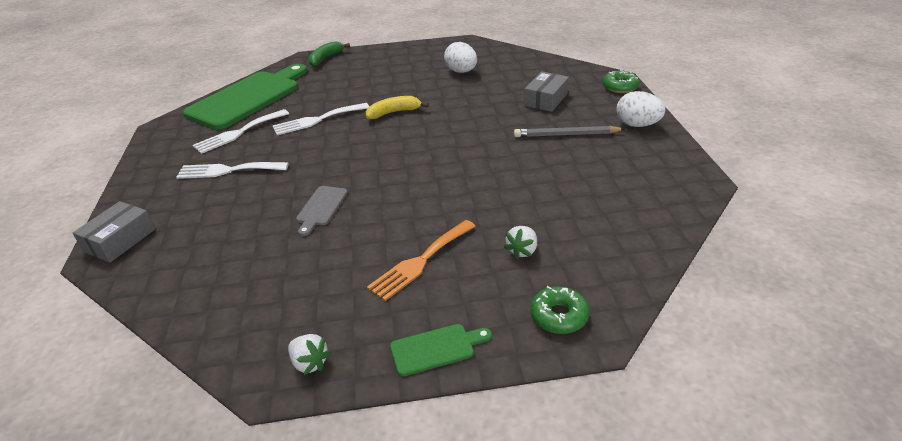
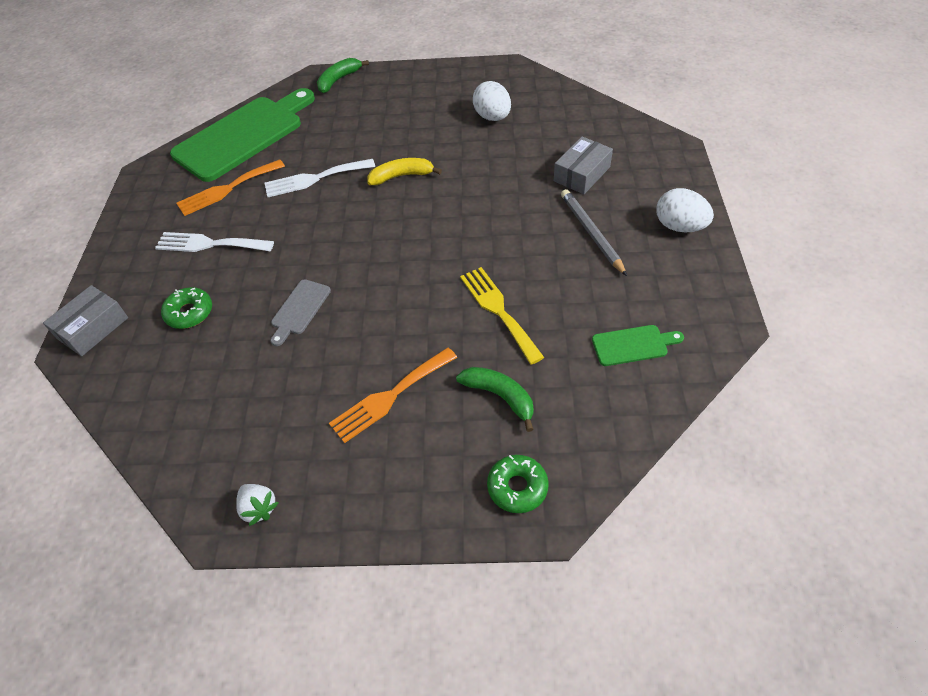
camera: 10 degrees right, 15 degrees up
(238, 133) = (227, 189): white fork -> orange fork
(436, 349) = (384, 510): green cutting board -> green cutting board (633, 345)
(503, 191) = (498, 310): none -> yellow fork
(522, 251) = (500, 396): white strawberry -> green banana
(566, 135) = (591, 233): grey pencil -> grey pencil turned 60 degrees clockwise
(620, 87) = (676, 162): green donut -> green donut (189, 313)

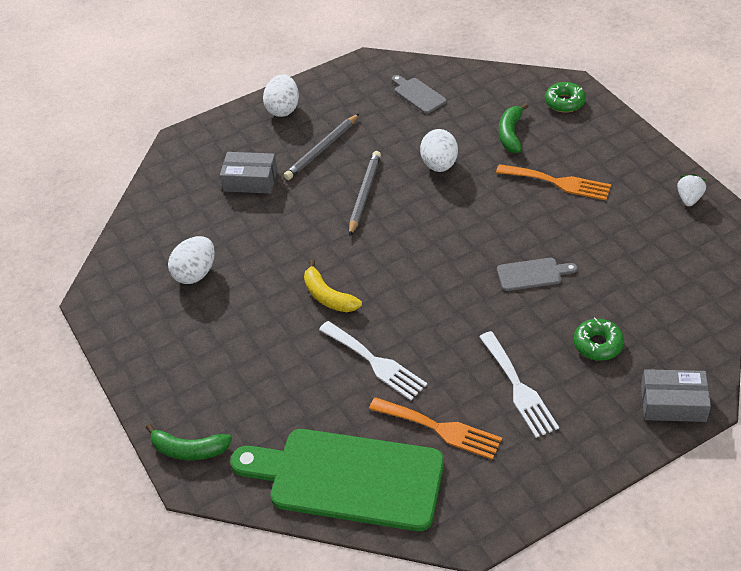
camera: 120 degrees left, 5 degrees down
(498, 310) = (439, 165): yellow fork -> white egg
(502, 239) = (364, 194): none -> grey pencil
(633, 345) = (418, 94): green cutting board -> grey cutting board

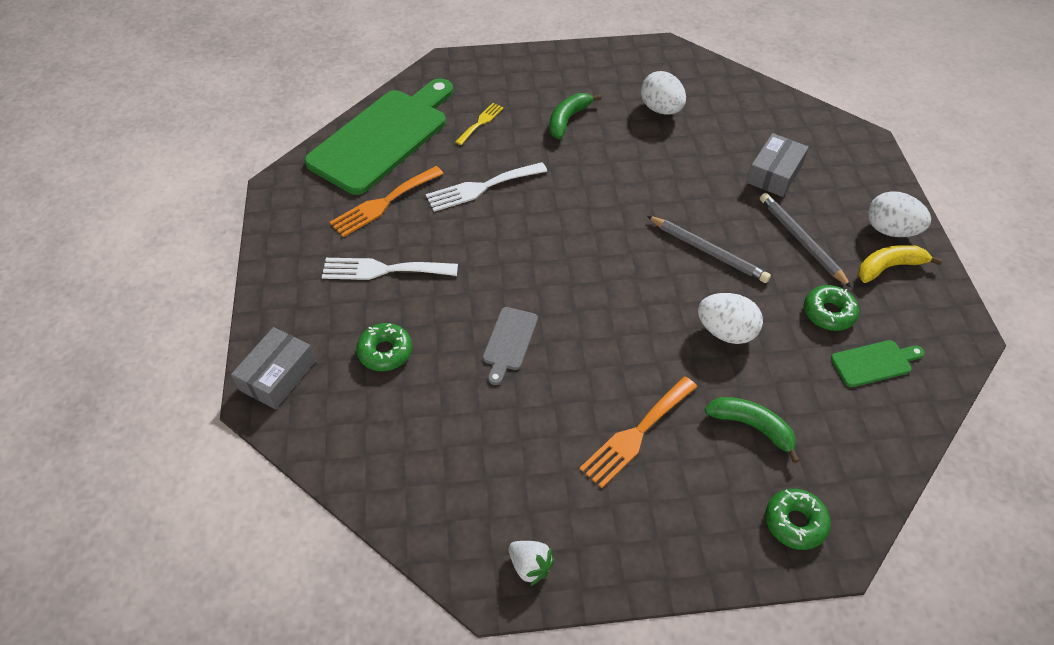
camera: 110 degrees right, 5 degrees up
(189, 450) = (474, 67): green banana -> green banana (567, 119)
(281, 403) = (480, 122): none -> yellow fork
(328, 296) = (579, 182): yellow banana -> yellow banana (889, 267)
(387, 122) = (828, 313): none -> green donut
(418, 94) = (874, 363): grey cutting board -> green cutting board

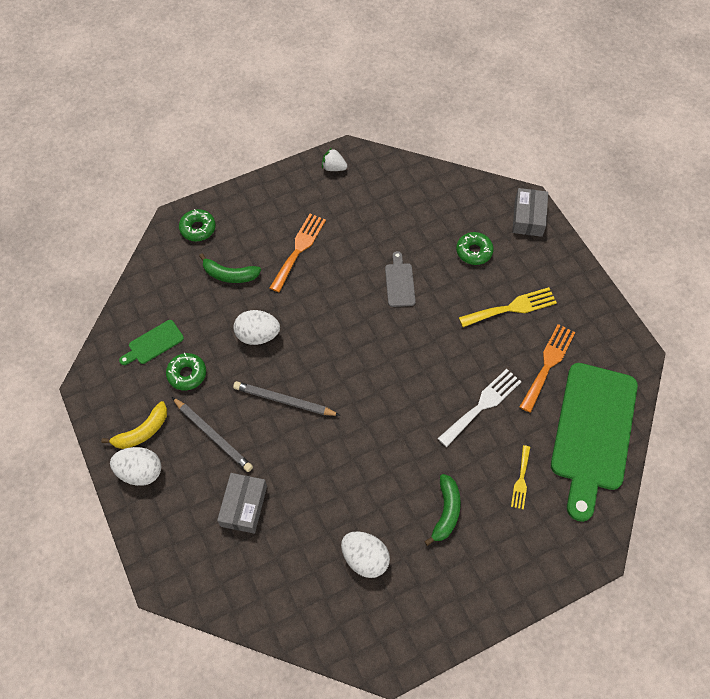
camera: 160 degrees right, 10 degrees up
(383, 270) = (512, 308): white fork -> yellow fork

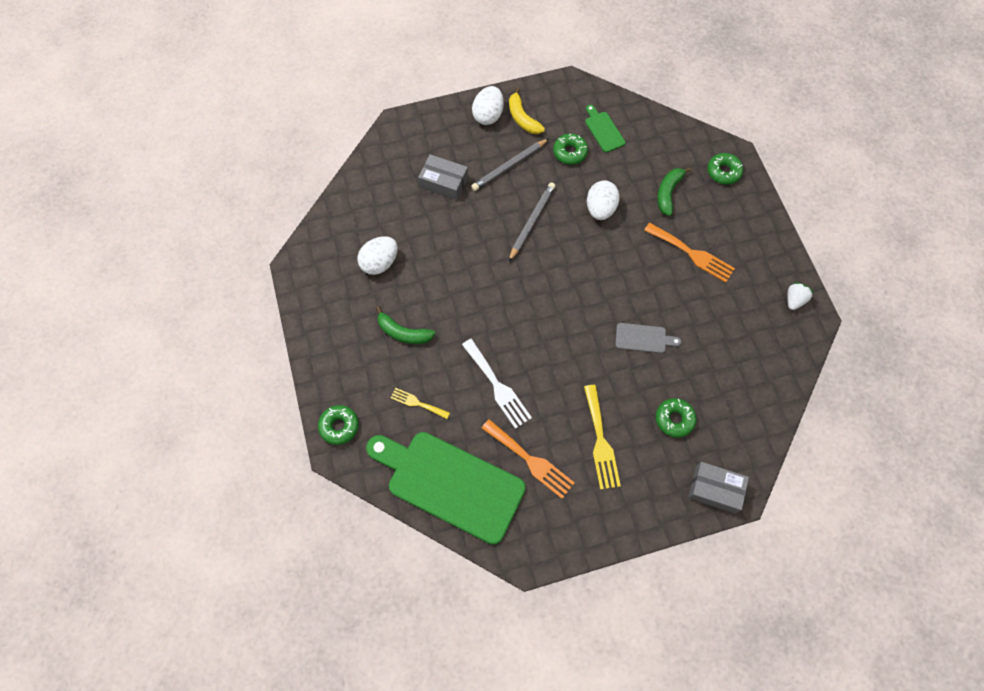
camera: 100 degrees right, 5 degrees up
(569, 556) = (339, 426): none -> green donut

